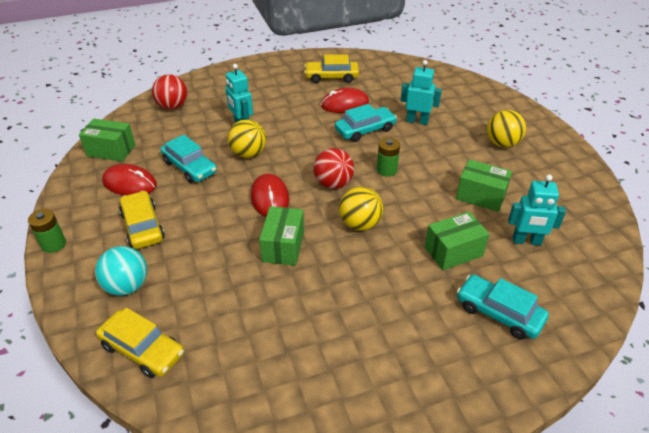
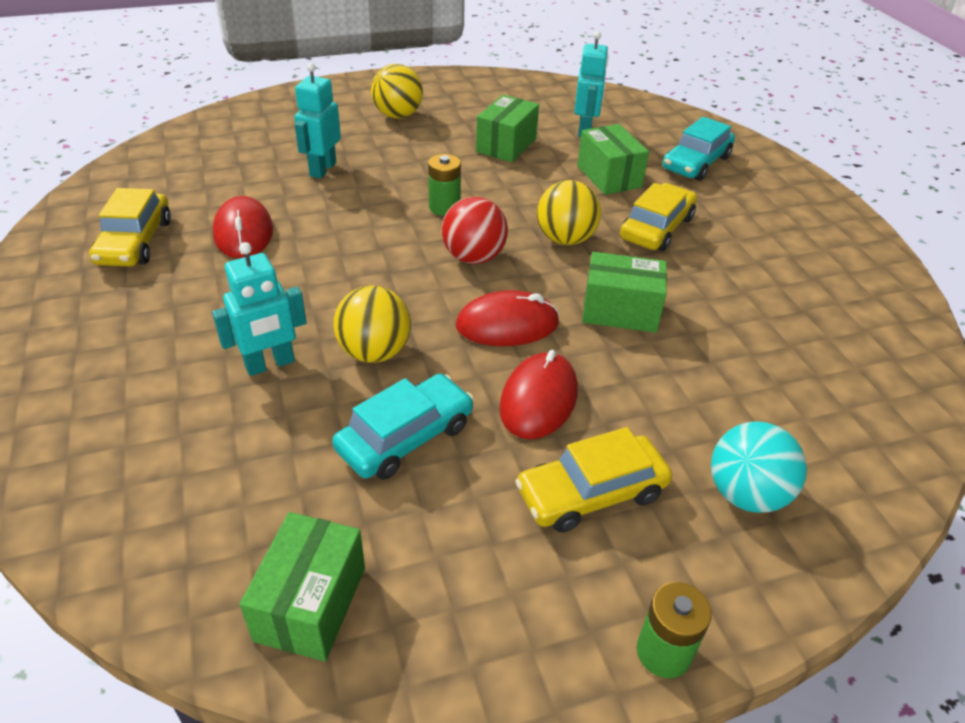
camera: 90 degrees left, 0 degrees up
(130, 183) = (453, 538): red mouse -> red mouse (538, 399)
(142, 349) = (861, 454): yellow car -> yellow car (656, 228)
(173, 107) = (139, 493): red ball -> none
(365, 130) = (333, 217): turquoise car -> none

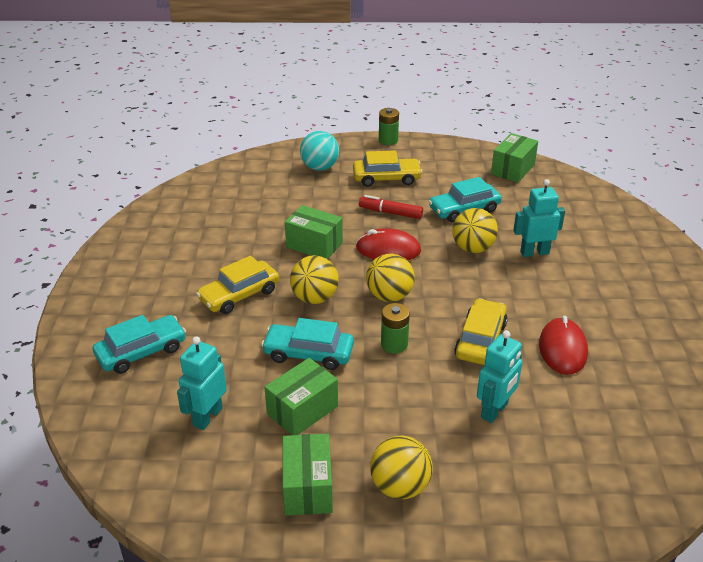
camera: 160 degrees left, 5 degrees down
(135, 242) = (648, 356): yellow car -> yellow car (480, 340)
(473, 257) = (389, 296): red ball -> yellow ball
(531, 186) = (308, 353): none -> turquoise car
(538, 399) = (390, 213): red mouse -> red marker
(609, 176) = (234, 351): green box -> green box (307, 487)

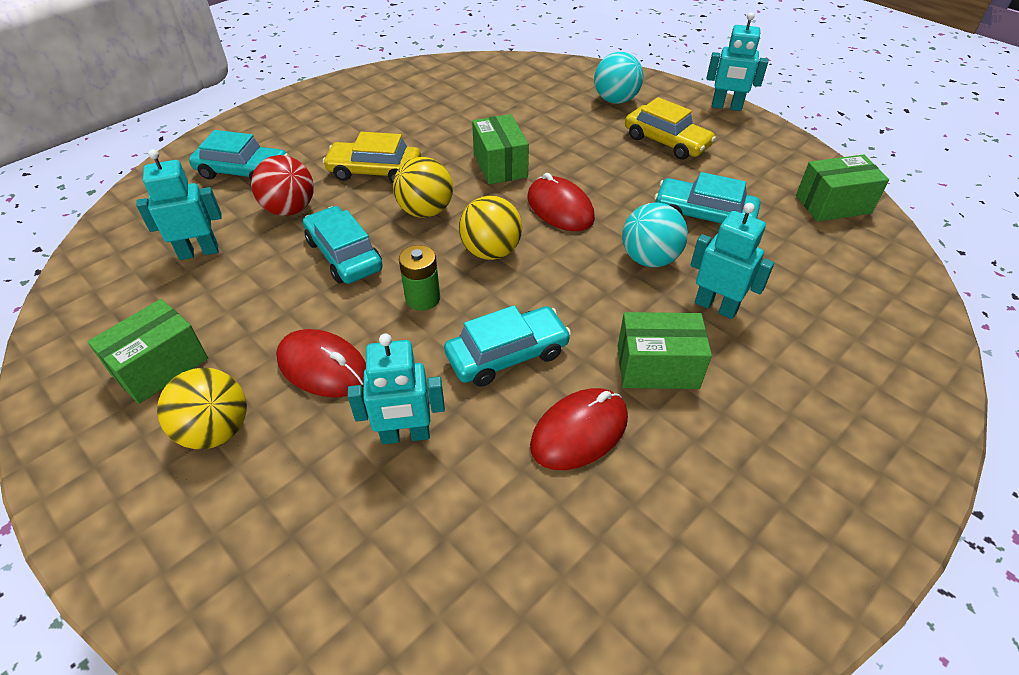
camera: 45 degrees right, 10 degrees up
(223, 352) = (290, 209): none -> red ball
(302, 410) = (262, 299): green box -> green box (657, 367)
(388, 140) = (726, 107): green battery -> turquoise robot
(390, 213) = (618, 175): red marker -> none
(401, 414) = (323, 367): none -> red mouse
(473, 248) = (649, 259): yellow ball -> turquoise ball
(480, 340) = (507, 355): yellow car -> turquoise car

